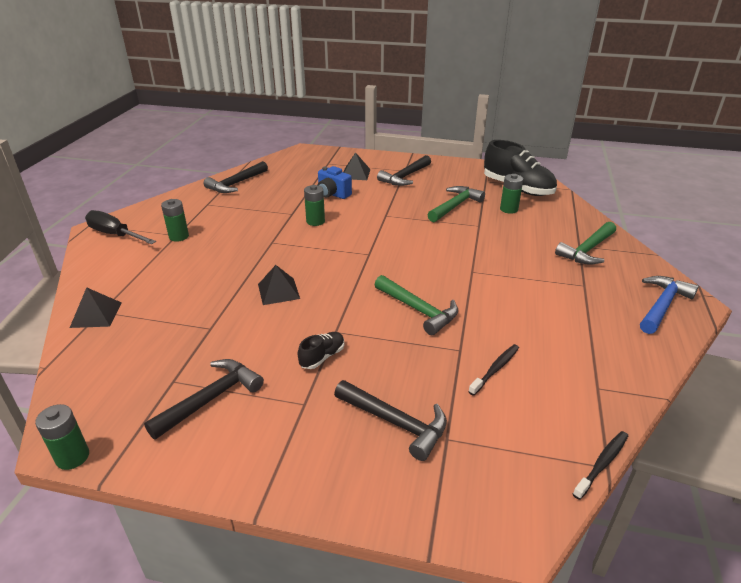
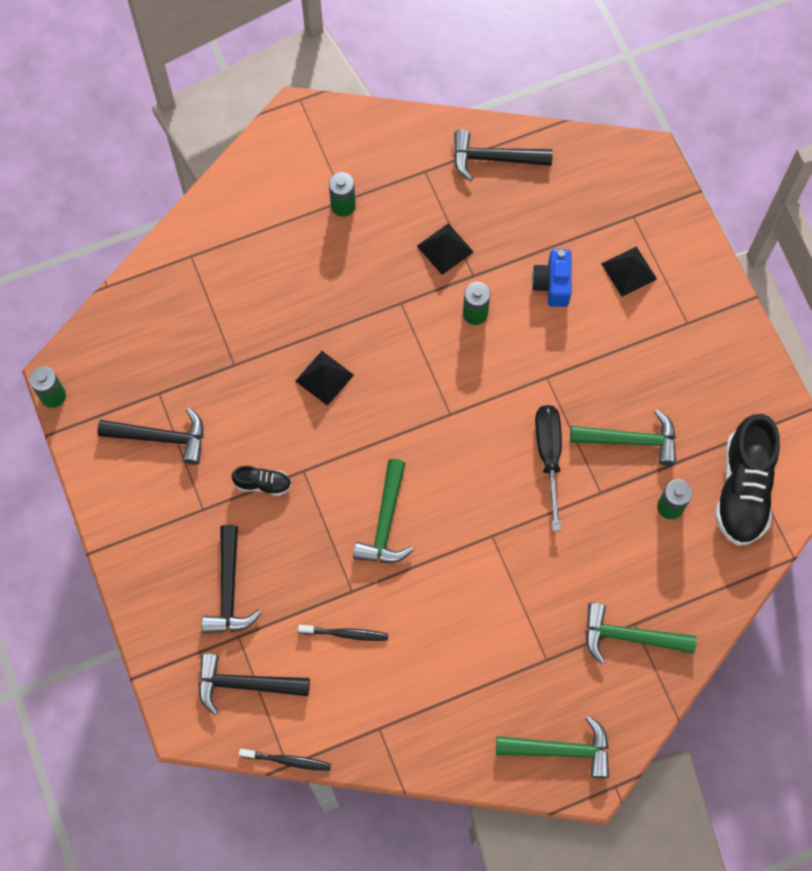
camera: 55 degrees right, 35 degrees up
(96, 314) = (184, 257): black pyramid -> black pyramid (445, 248)
(115, 235) = (301, 143): black screwdriver -> black screwdriver (548, 456)
(405, 177) = (667, 335): black hammer -> black hammer (245, 684)
(662, 305) = (561, 750): blue hammer -> green hammer

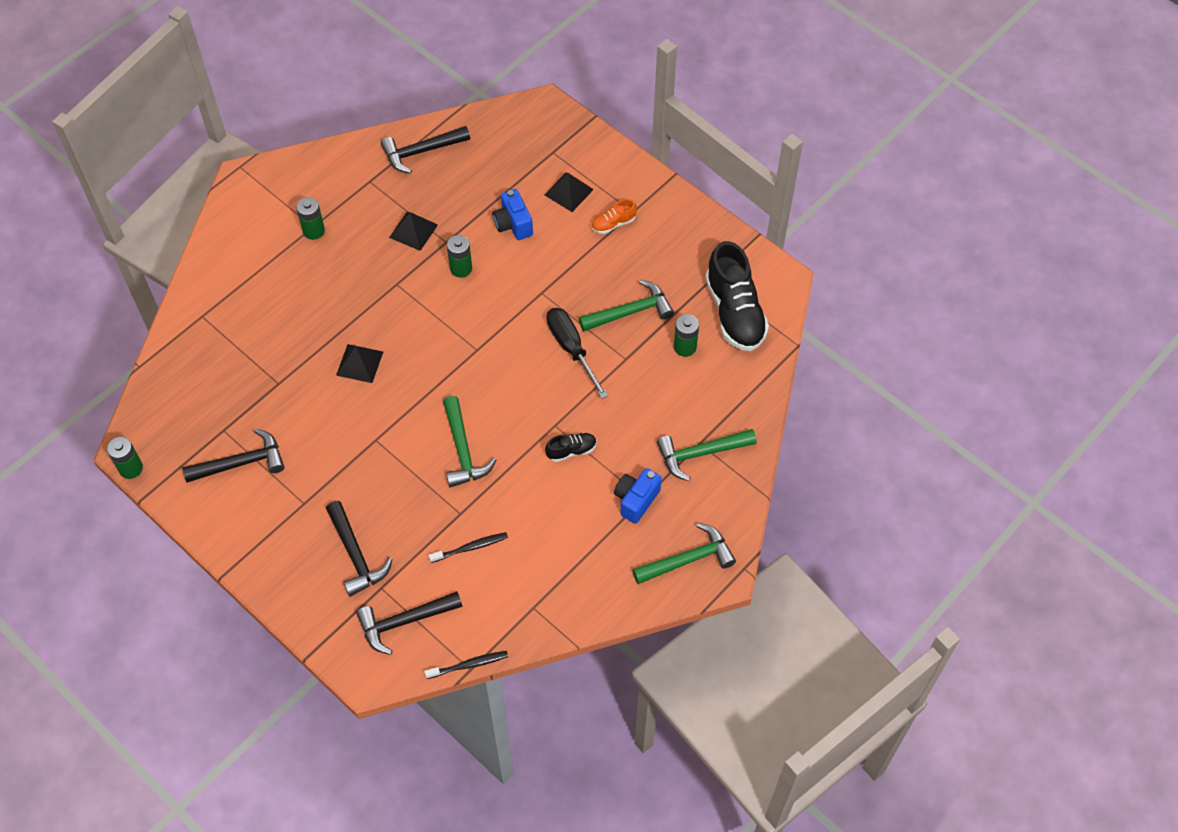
camera: 25 degrees left, 10 degrees down
(263, 484) = (346, 463): black shoe -> black shoe (571, 451)
(537, 658) = (636, 500): none -> blue camera
(659, 329) = (613, 224): none -> orange shoe

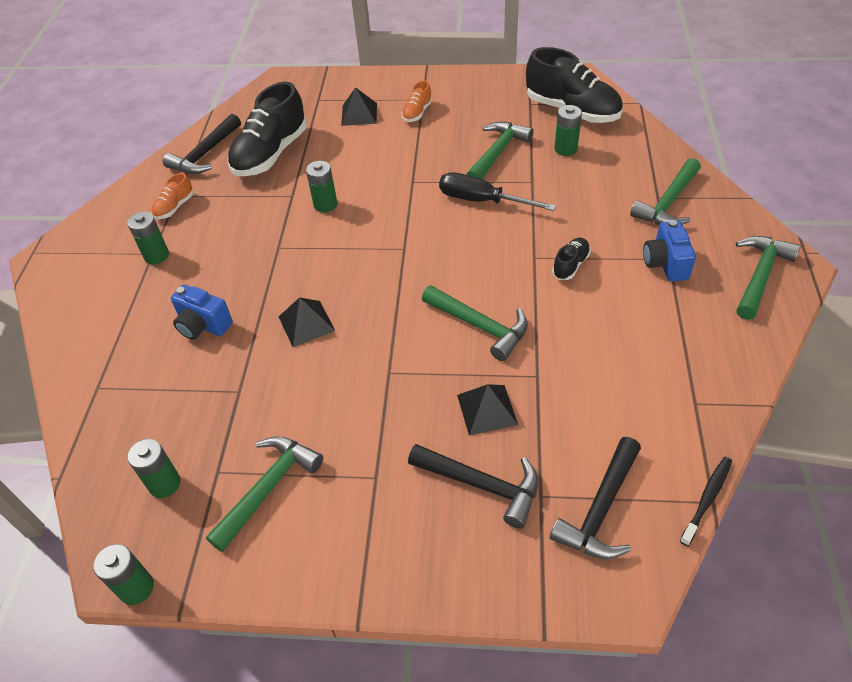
camera: 35 degrees left, 10 degrees down
(190, 415) = (165, 484): none -> green battery
(241, 463) = (268, 488): black hammer -> green hammer
(359, 192) = (174, 207): none -> orange shoe
(413, 231) = (254, 204): black pyramid -> black pyramid (487, 409)
(467, 187) = (271, 154): none -> black shoe
(470, 548) = (580, 396): black toothbrush -> none
(513, 224) = (337, 155): blue camera -> blue camera (203, 325)

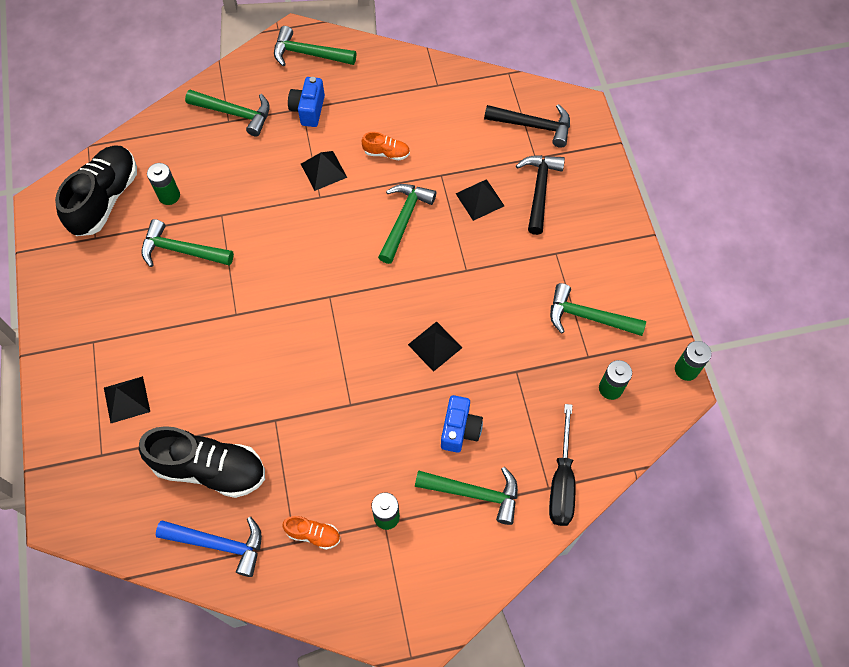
camera: 110 degrees left, 15 degrees up
(133, 324) = (474, 493): none -> green hammer
(205, 154) = (219, 544): black hammer -> blue hammer
(325, 205) = (283, 382): green battery -> none
(417, 113) = (120, 340): orange shoe -> orange shoe (386, 153)
(482, 201) = (255, 249): black screwdriver -> black screwdriver (562, 482)
(570, 265) = (323, 170): black shoe -> black pyramid
(665, 264) = (308, 110): blue camera -> blue camera turned 120 degrees clockwise
(707, 499) = (508, 75): black toothbrush -> none

